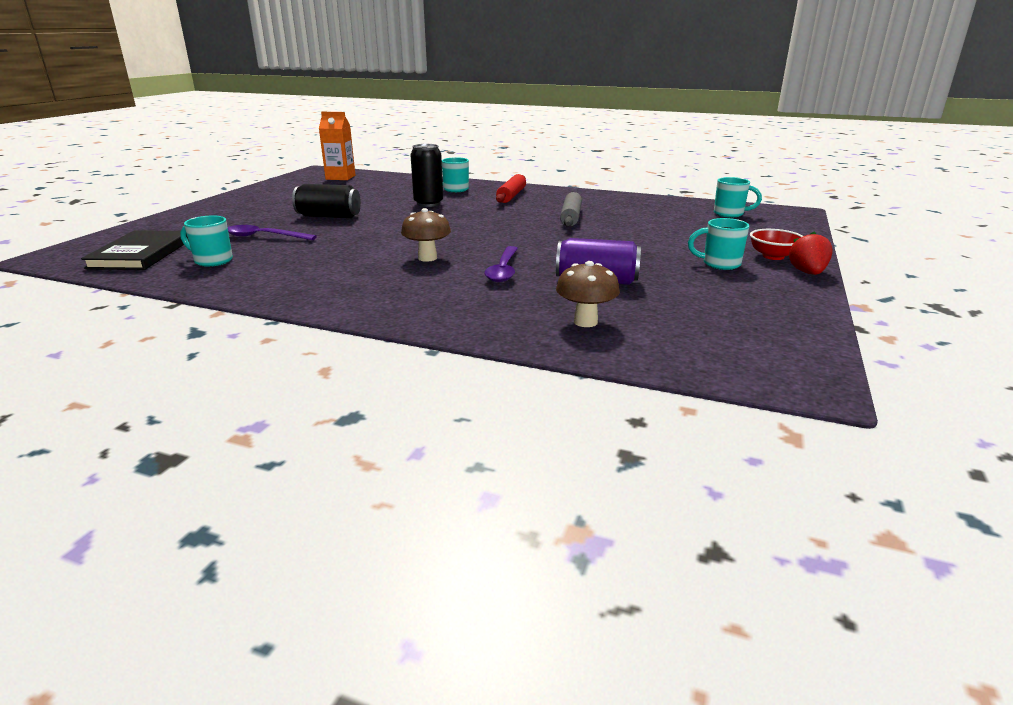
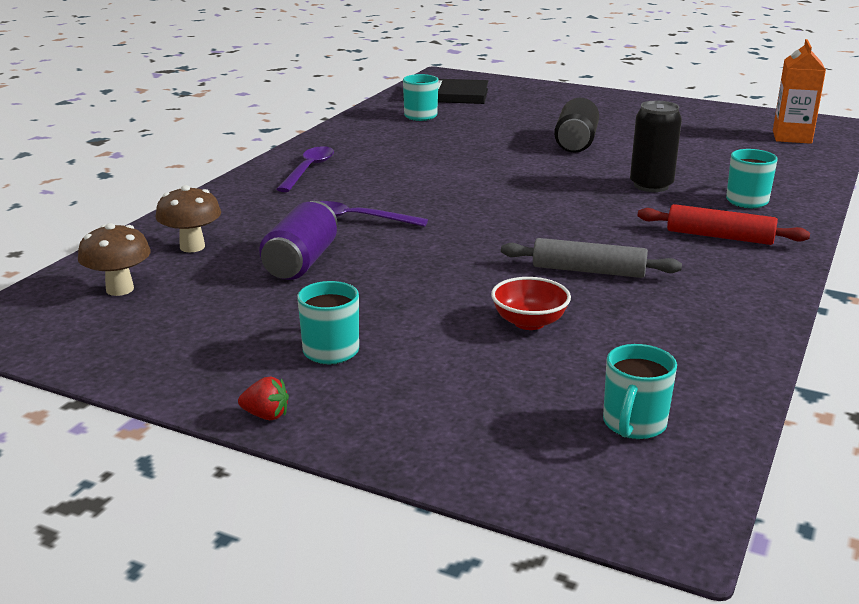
camera: 95 degrees right, 0 degrees up
(264, 237) = (494, 124): purple spoon -> purple spoon (308, 170)
(427, 258) = (408, 187): brown mushroom -> brown mushroom (120, 289)
(773, 256) = (353, 405): red bowl -> red bowl (529, 322)
(807, 273) = (266, 415): red strawberry -> red strawberry, size x0.66

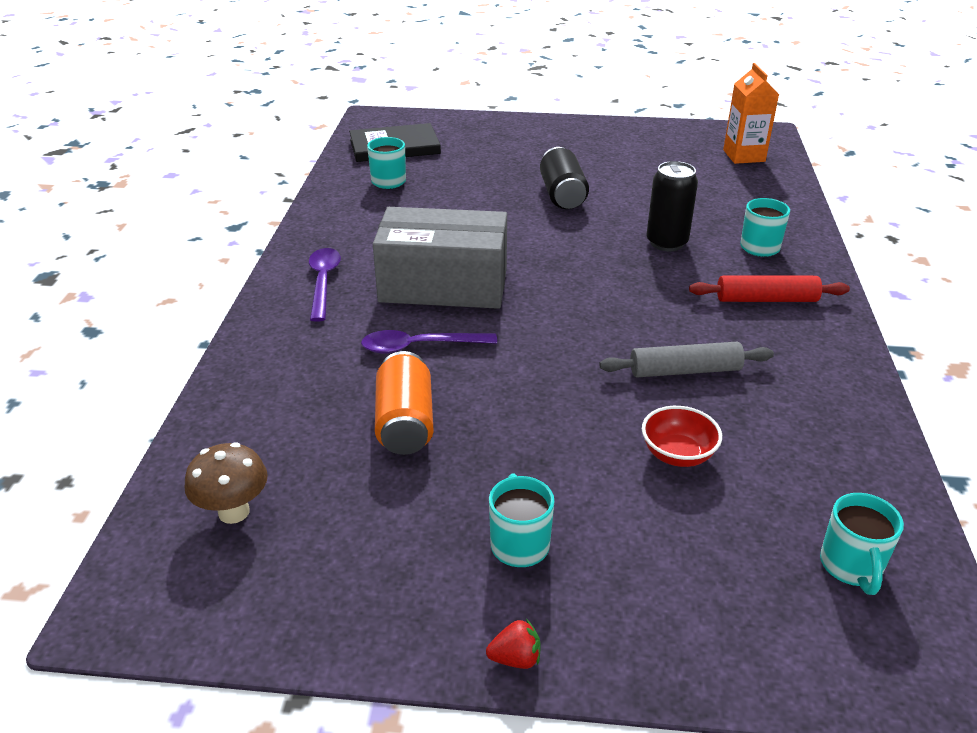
camera: 20 degrees left, 10 degrees up
(192, 247) = (272, 426): brown mushroom -> none
(301, 262) = (405, 423): purple can -> orange can
(411, 185) = (443, 285): none -> grey box

